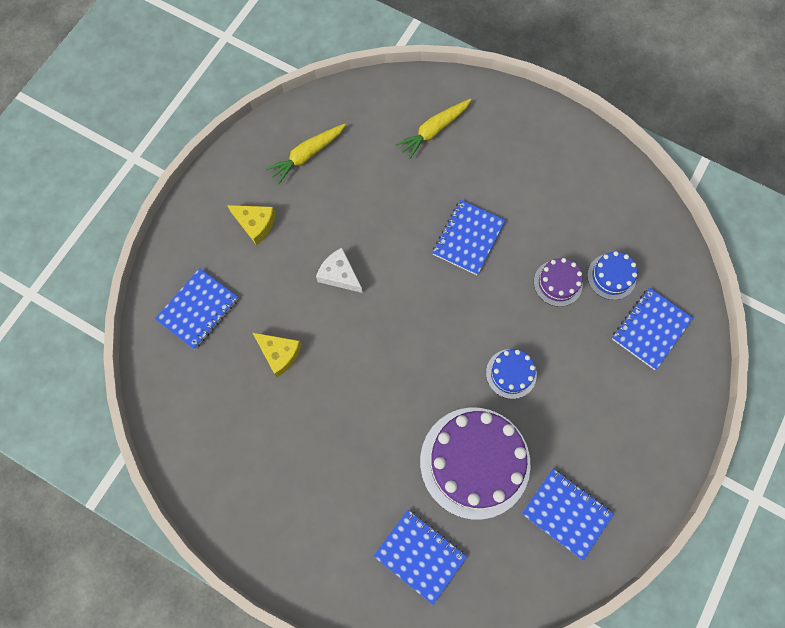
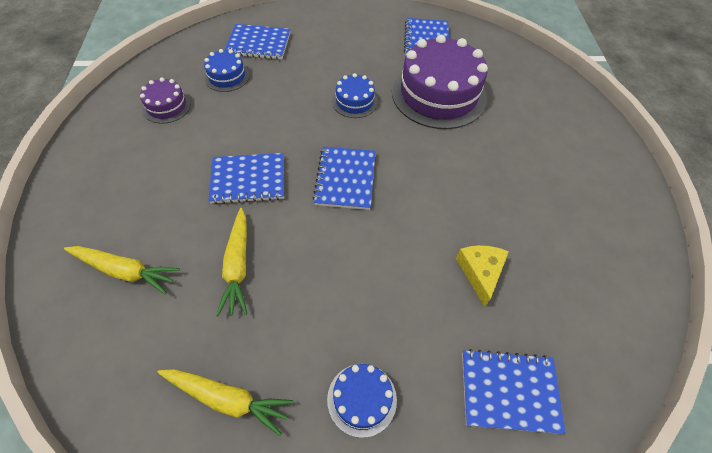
camera: 125 degrees left, 15 degrees down
(255, 224) = (362, 399): yellow cheese -> blue cake
(339, 275) = (360, 267): white cheese -> none
(393, 197) = (237, 266): none -> yellow carrot
(420, 555) = (527, 96): blue notebook -> blue notebook (345, 179)
(558, 283) = (254, 104): purple cake -> purple cake (166, 106)

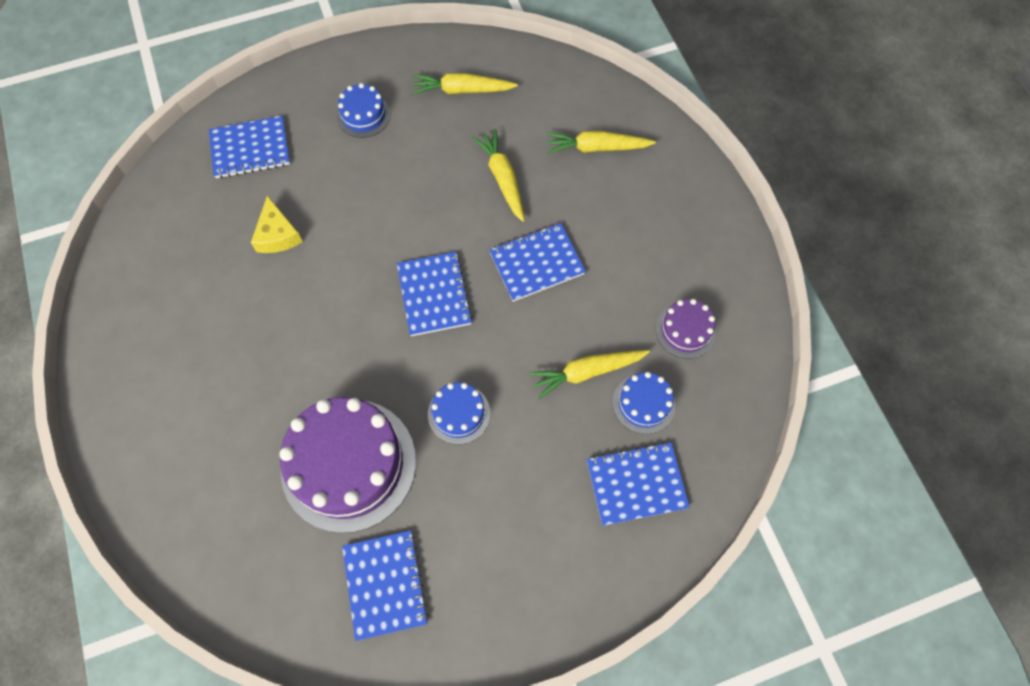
camera: 165 degrees right, 10 degrees up
(254, 101) = (586, 372): none -> yellow carrot

